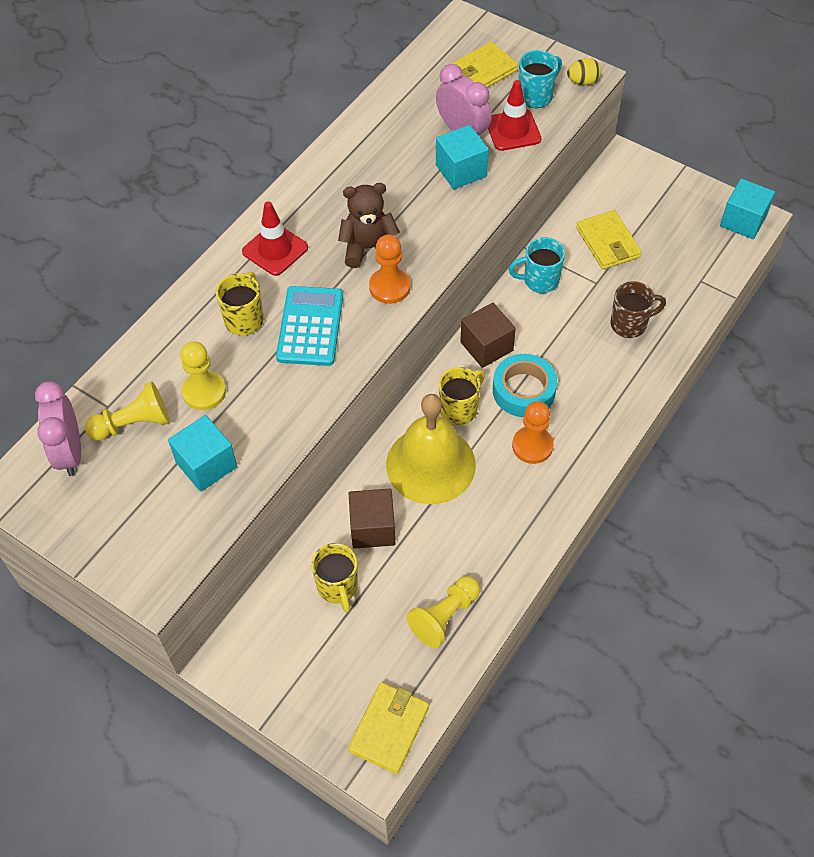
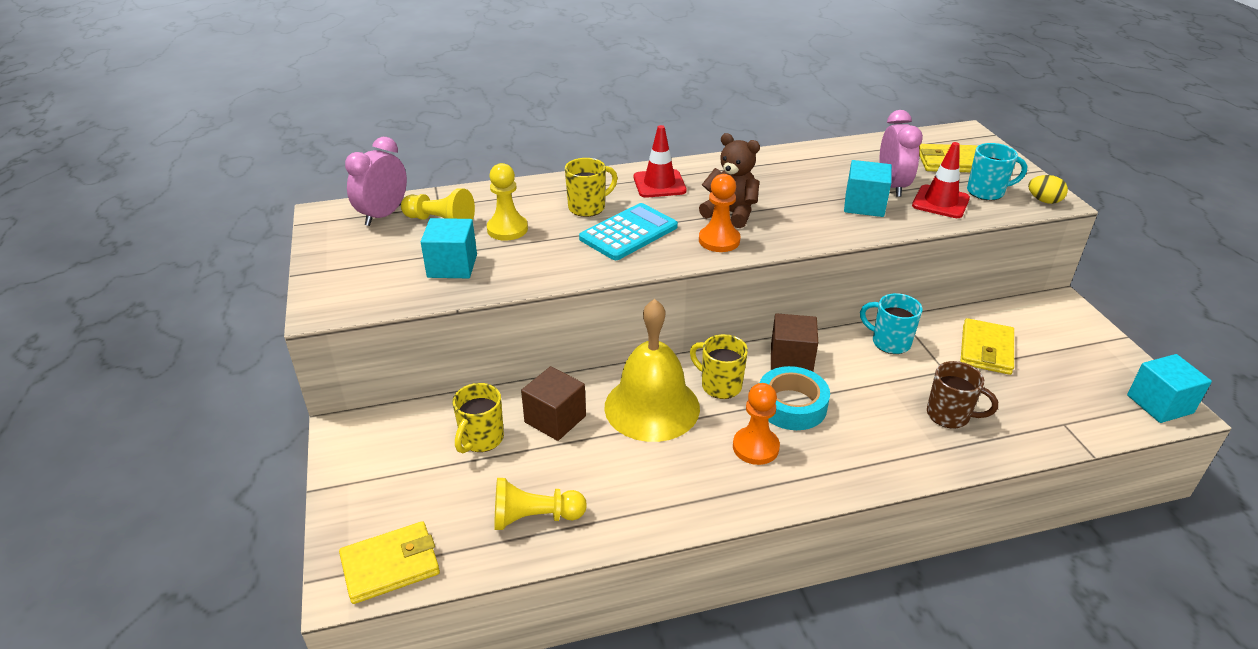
camera: 40 degrees right, 20 degrees down
(459, 409) = (720, 385): yellow mug -> yellow mug turned 135 degrees counterclockwise

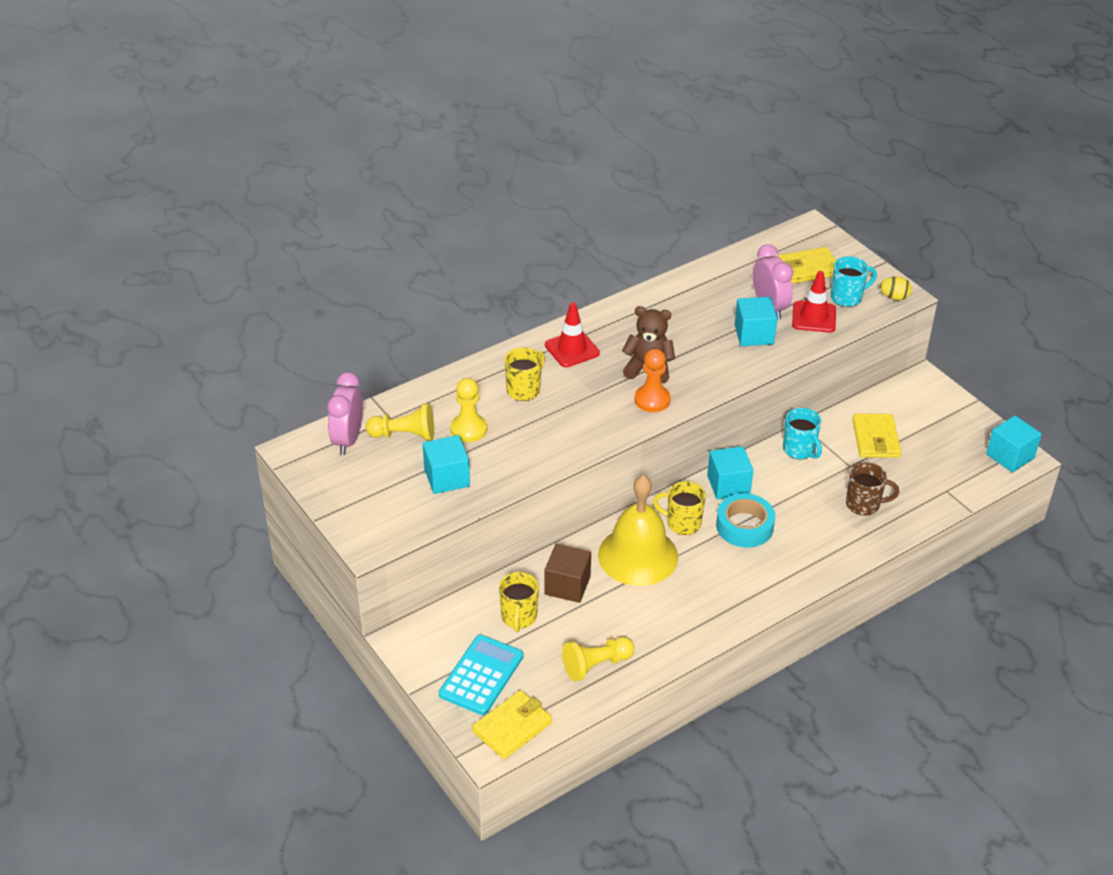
camera: 20 degrees left, 5 degrees up
(628, 233) = (574, 409): turquoise calculator -> turquoise calculator (481, 675)
(755, 447) = (731, 568): orange pawn -> none
(791, 359) = (728, 485): brown cube -> turquoise cube
(889, 342) = (799, 450): turquoise mug -> turquoise mug turned 135 degrees counterclockwise

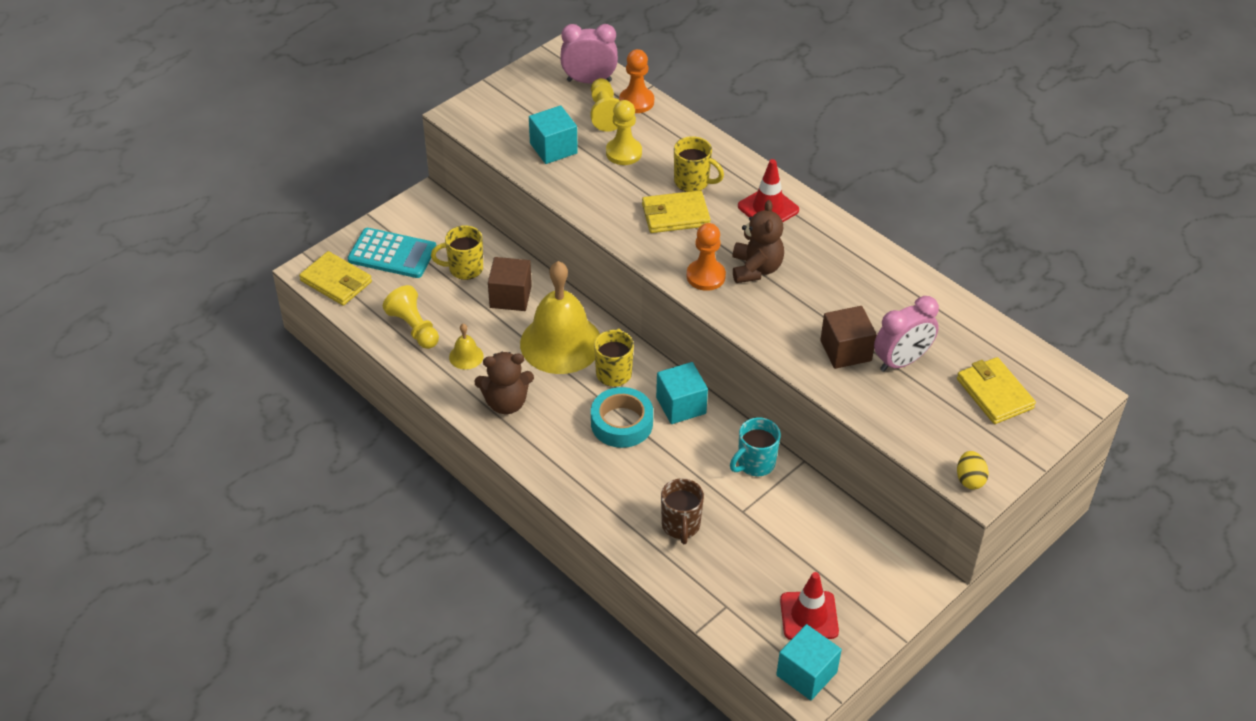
camera: 80 degrees right, 5 degrees up
(393, 411) = (636, 101): none -> orange pawn
(643, 627) = (466, 356): none -> yellow bell
(709, 603) = (506, 403): none -> brown teddy bear
(754, 334) = (845, 350): turquoise cube -> brown cube
(814, 317) = (898, 402): red traffic cone -> red traffic cone (809, 616)
(847, 297) = (950, 433): turquoise mug -> none
(875, 439) = (796, 534): yellow wallet -> yellow wallet (675, 215)

